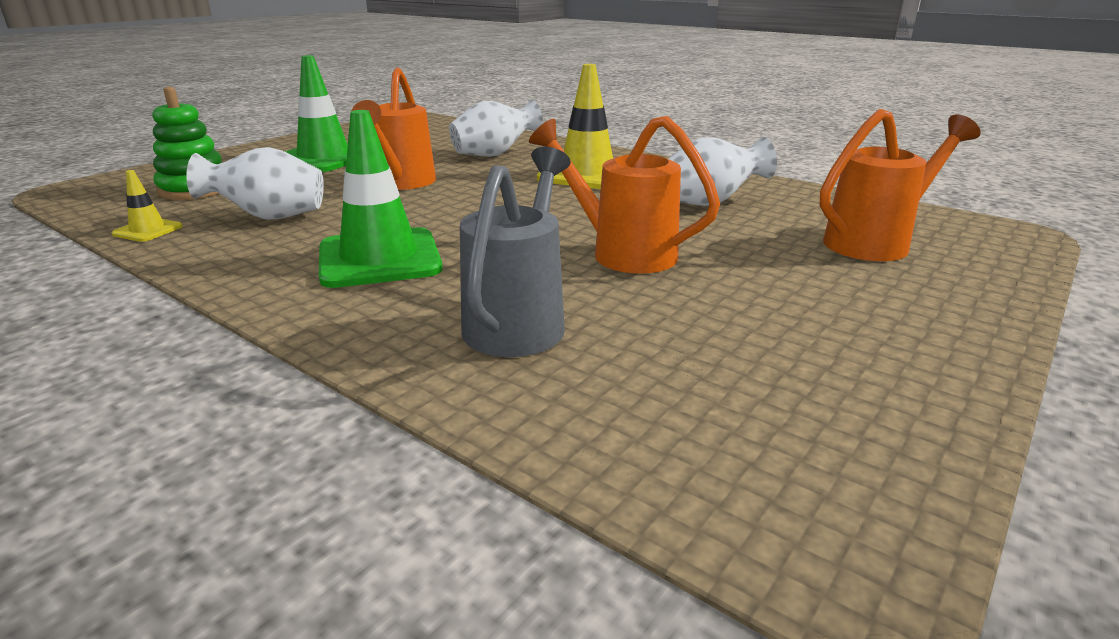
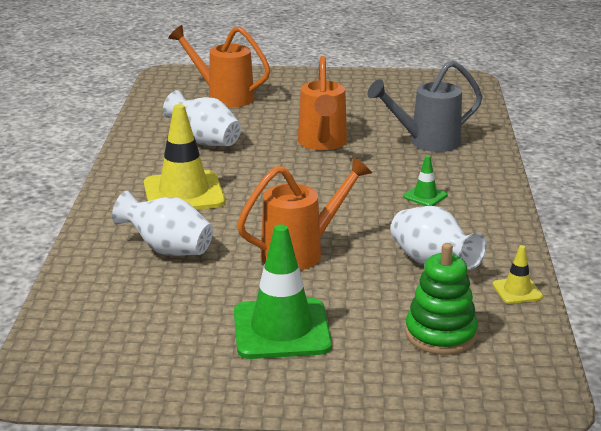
camera: 125 degrees left, 0 degrees up
(379, 258) = (425, 196): green traffic cone -> green traffic cone, size x0.47

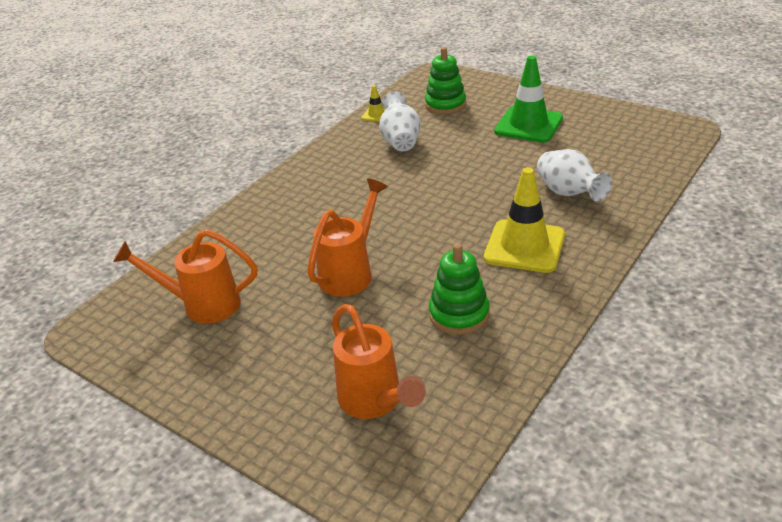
camera: 145 degrees left, 10 degrees up
(205, 141) = (459, 314): white vase -> green stacking toy
(301, 252) = (474, 168): orange watering can -> orange watering can (202, 305)
(425, 196) = (340, 189): green traffic cone -> none
(426, 142) = (263, 244): grey watering can -> none

